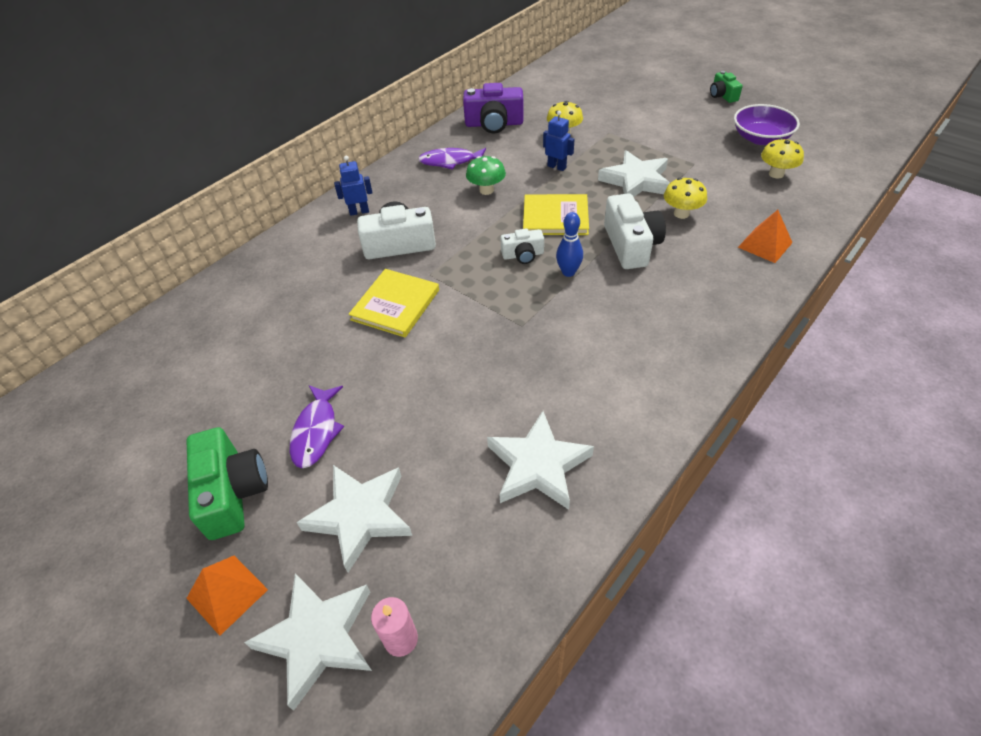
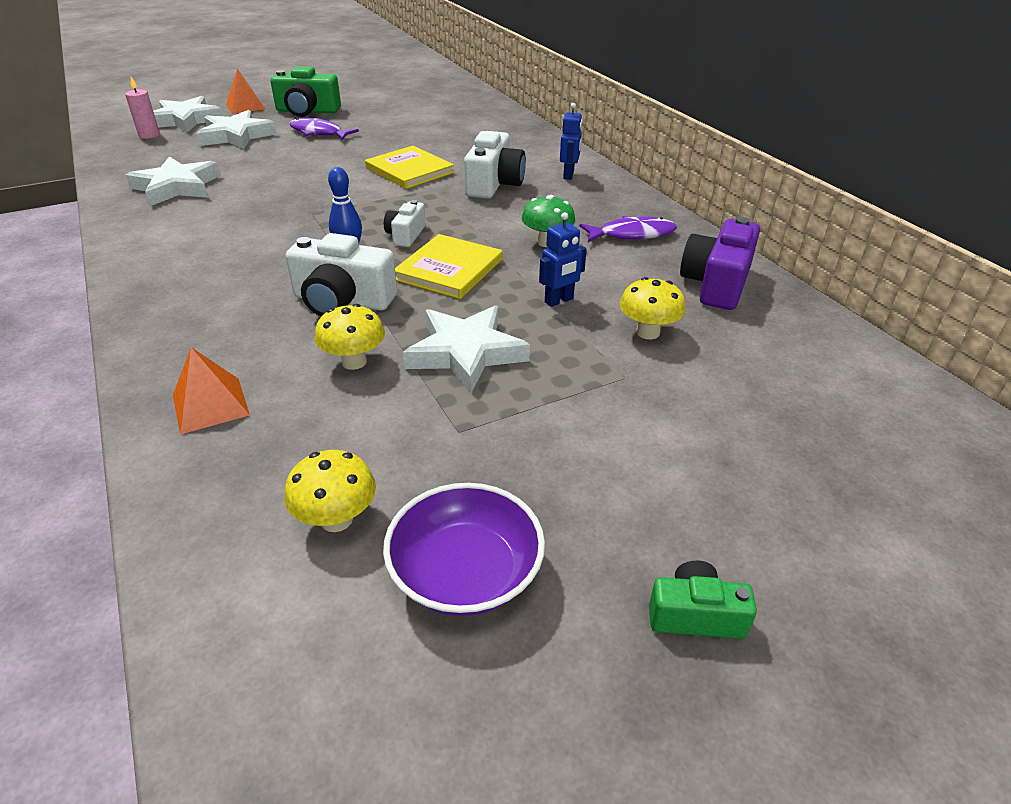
camera: 110 degrees right, 10 degrees down
(450, 161) = (632, 234): purple fish -> purple fish turned 60 degrees clockwise

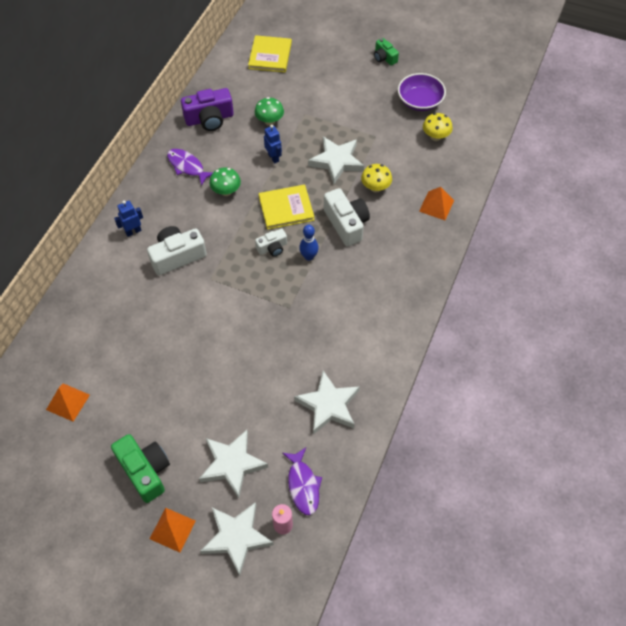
camera: 130 degrees left, 20 degrees up
(319, 133) = (180, 417): purple fish -> purple fish (303, 485)
(409, 170) = (195, 310): yellow book -> yellow book (270, 55)
(423, 106) = (68, 402): none -> orange pyramid
(559, 301) = (273, 157): blue robot -> blue robot turned 45 degrees clockwise
(648, 332) = (269, 121): yellow mushroom -> green mushroom

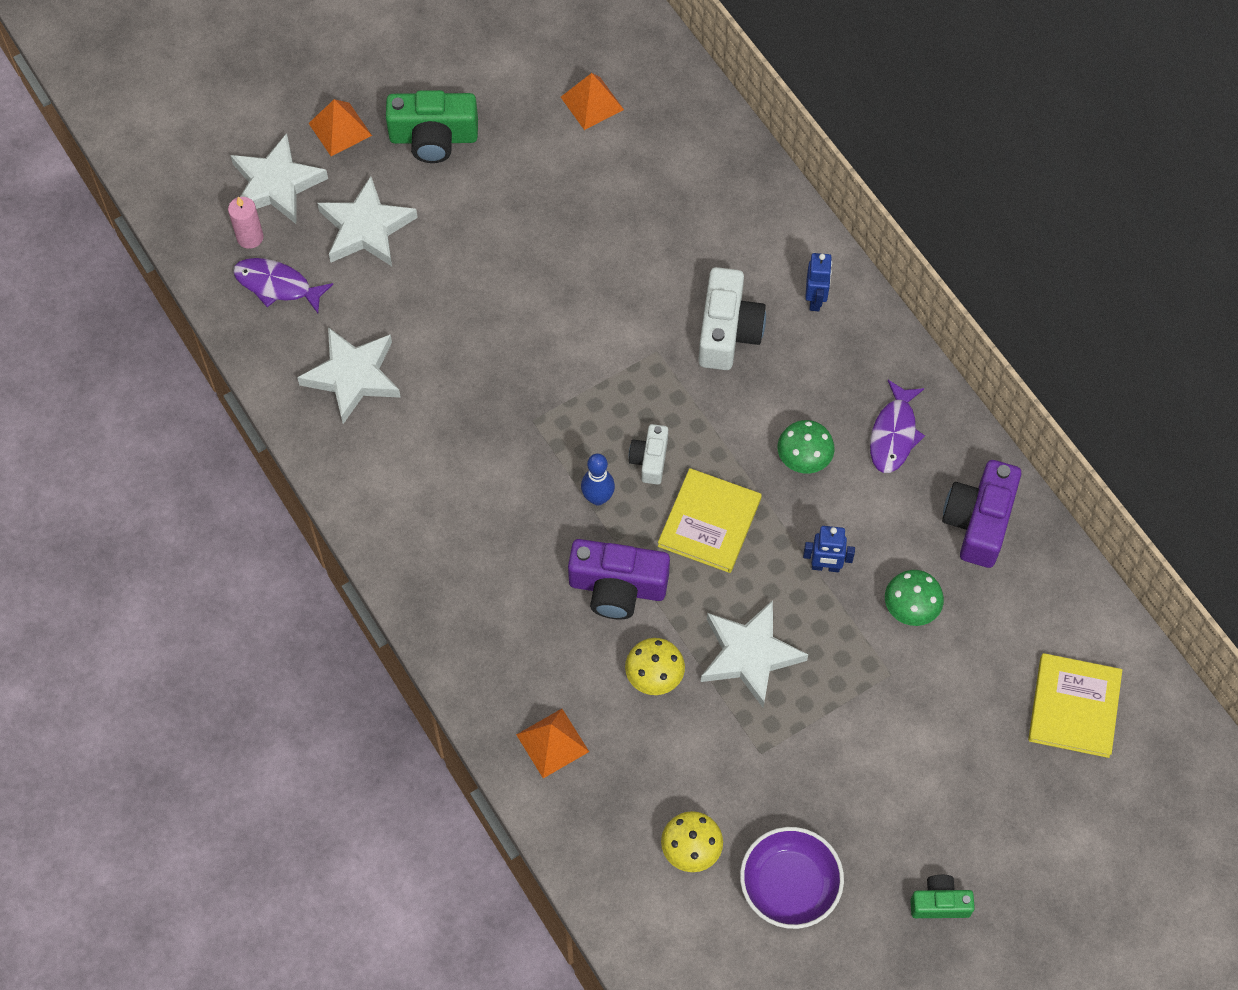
camera: 125 degrees right, 5 degrees up
(187, 166) = (894, 434): purple fish -> purple fish turned 120 degrees clockwise
(270, 55) = (1074, 707): yellow book -> yellow book turned 60 degrees clockwise
(346, 224) = (617, 587): white camera -> purple camera

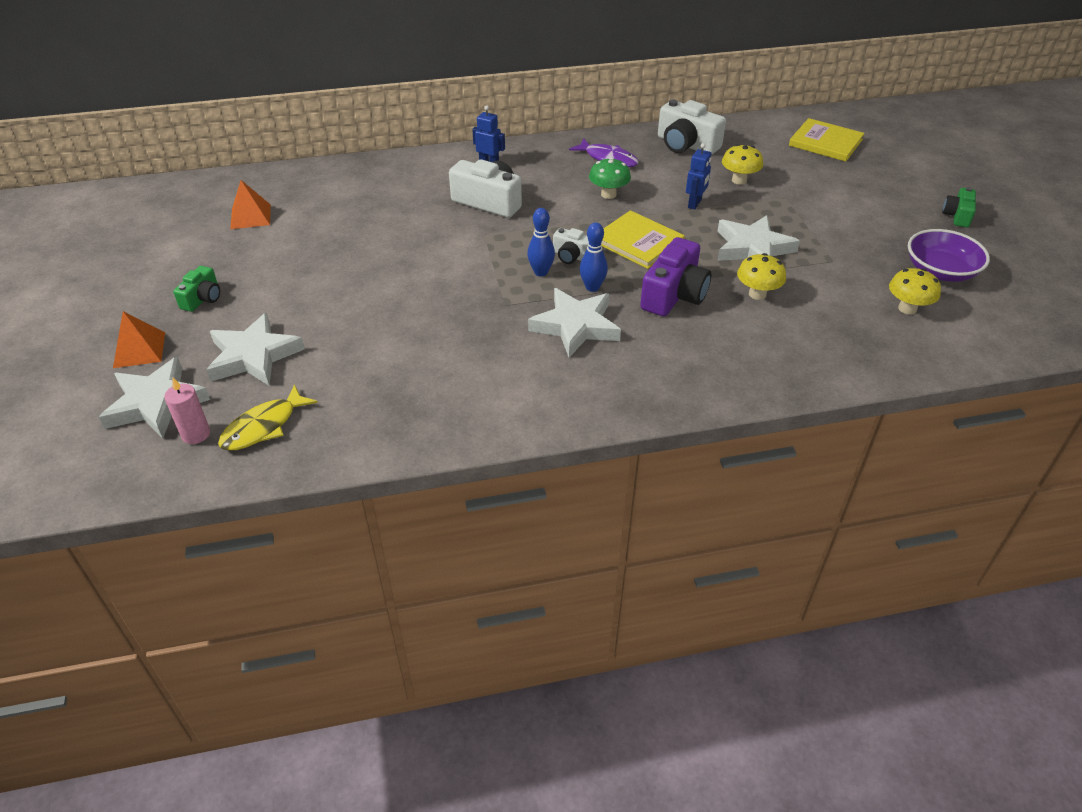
camera: 70 degrees left, 20 degrees down
(277, 285) = (263, 426): purple fish -> yellow fish
(353, 376) = (396, 397): white star -> white star (576, 326)
(433, 138) = (202, 298): green camera -> green camera, size x0.57
(552, 743) = (802, 357): orange pyramid -> none
(605, 436) = (541, 272): none -> blue bowling pin
(910, 609) = (739, 180): green mushroom -> yellow mushroom
(978, 521) = (686, 145): purple camera -> white camera

